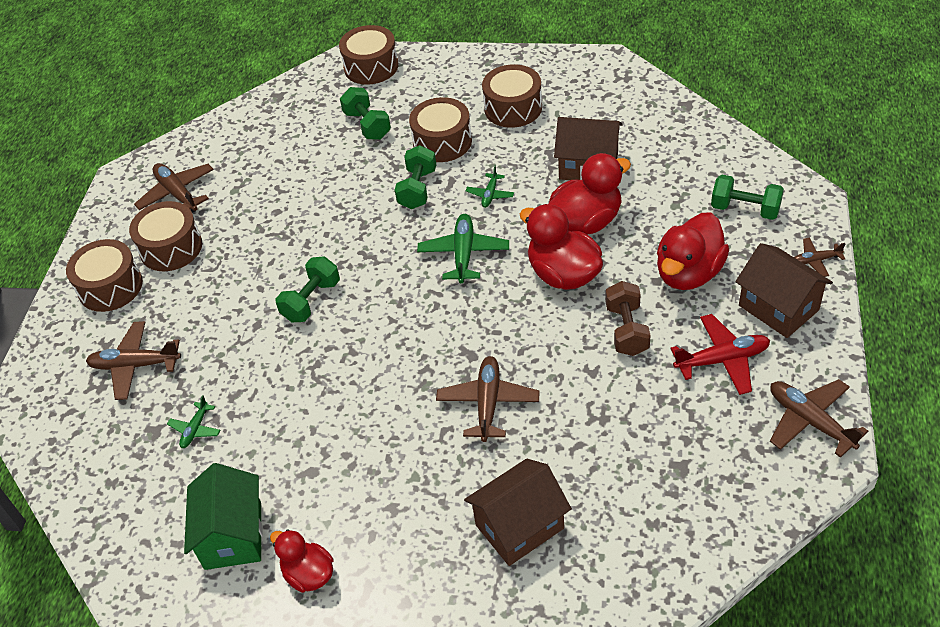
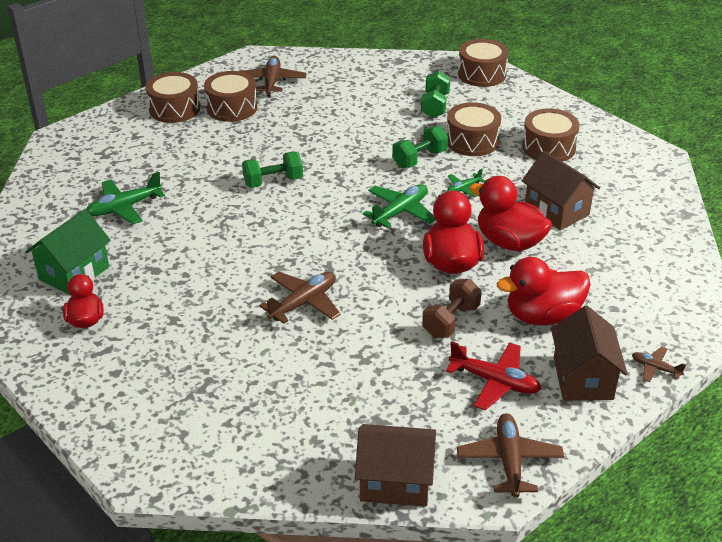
camera: 35 degrees right, 10 degrees down
(135, 365) = (136, 156): brown plane -> none
(195, 429) = (124, 207): green plane -> green plane, size x1.80
(519, 526) = (232, 381): brown house -> brown house (395, 482)
(586, 222) = (509, 242): red duck -> red duck turned 150 degrees counterclockwise
(745, 209) = (642, 303): green dumbbell -> none

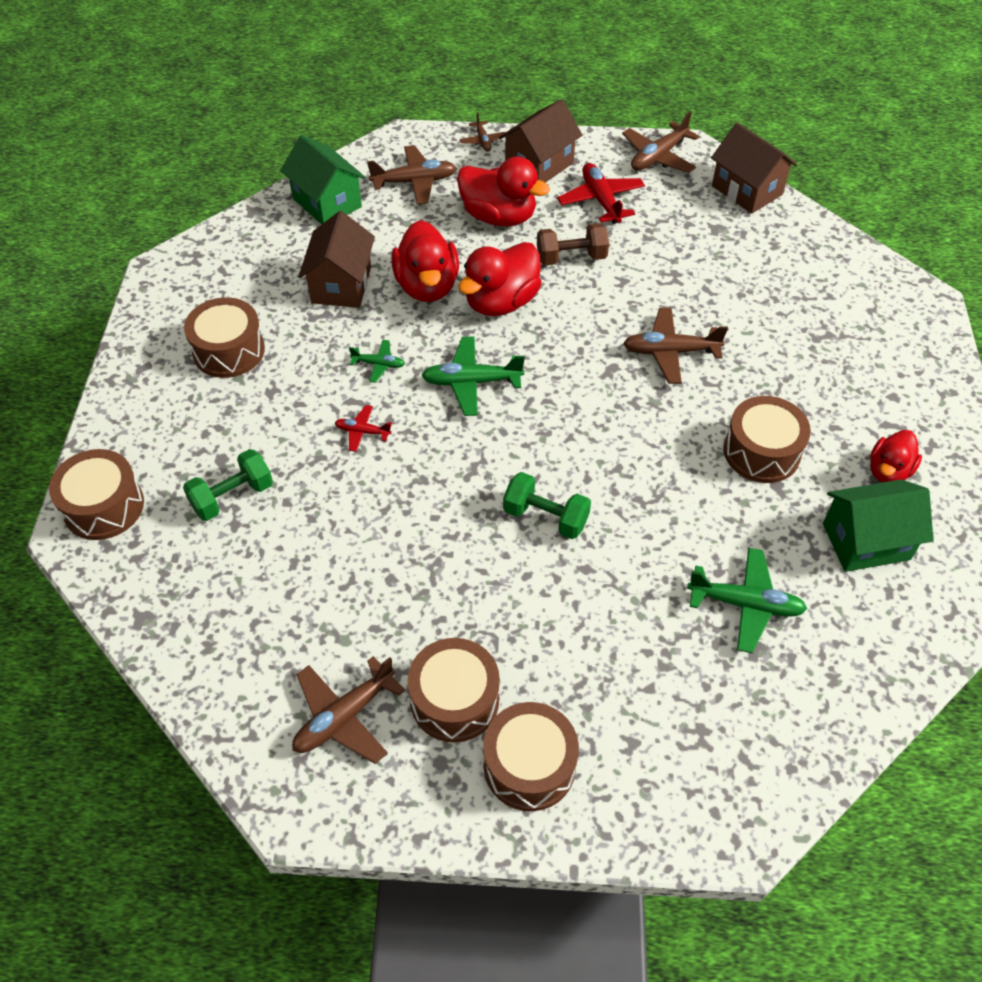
camera: 135 degrees left, 15 degrees up
(419, 159) = (362, 432): green dumbbell -> red plane
(472, 141) = (279, 414): brown drum -> brown drum (761, 452)
(638, 300) = (414, 182): none -> brown plane
(658, 247) = (327, 203): none -> green house

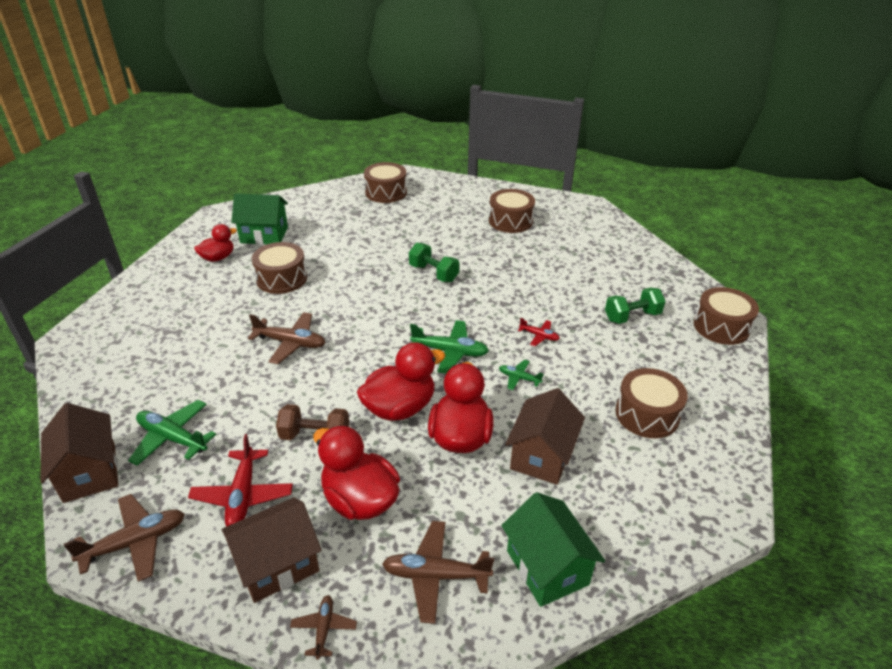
camera: 165 degrees left, 15 degrees down
(344, 716) = (566, 224): brown plane -> none
(529, 765) = (483, 200): brown drum -> brown drum (386, 192)
(745, 604) = (348, 226): green plane -> green plane (173, 438)

